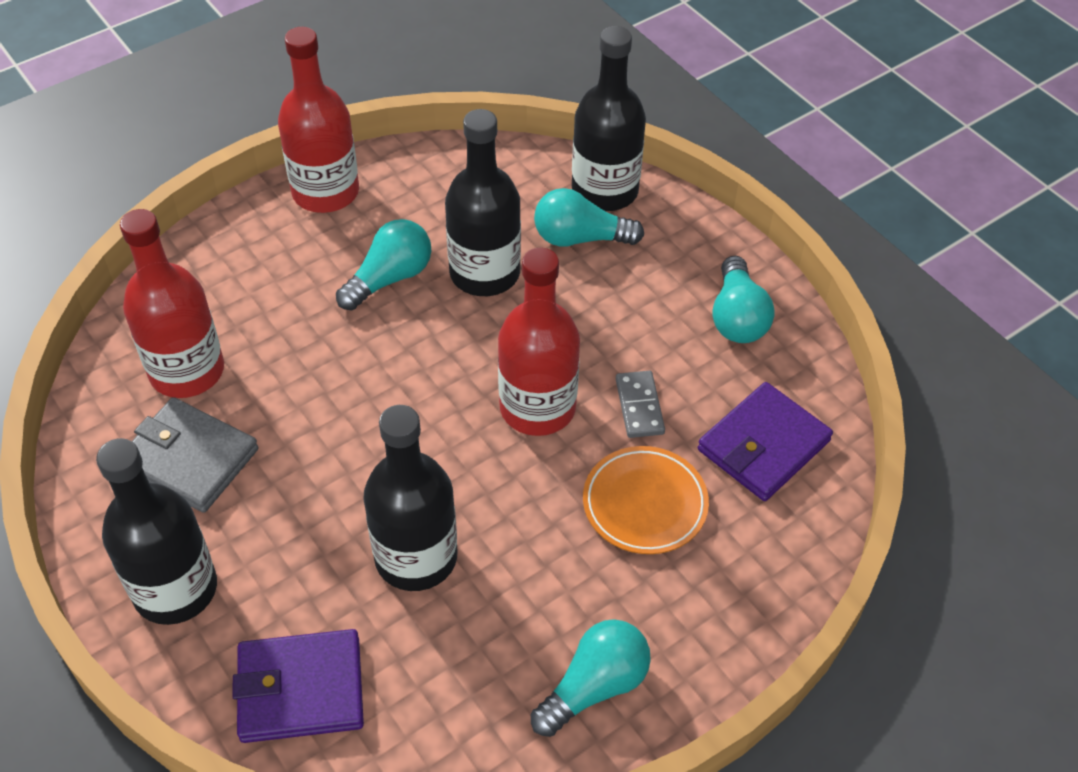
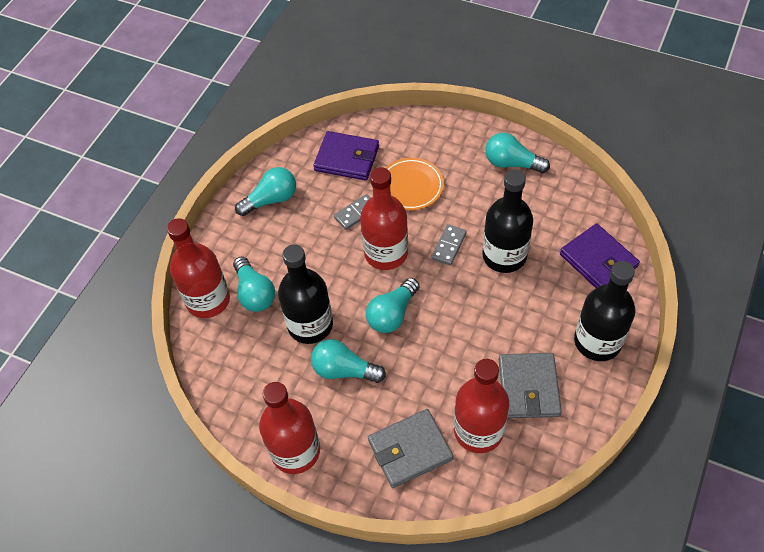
camera: 115 degrees left, 5 degrees up
(229, 292) = (410, 450): none -> grey wallet
(429, 366) = (392, 314): none -> turquoise light bulb
(490, 493) = (449, 246): none -> grey domino
(605, 190) = (208, 300): black bottle -> red bottle

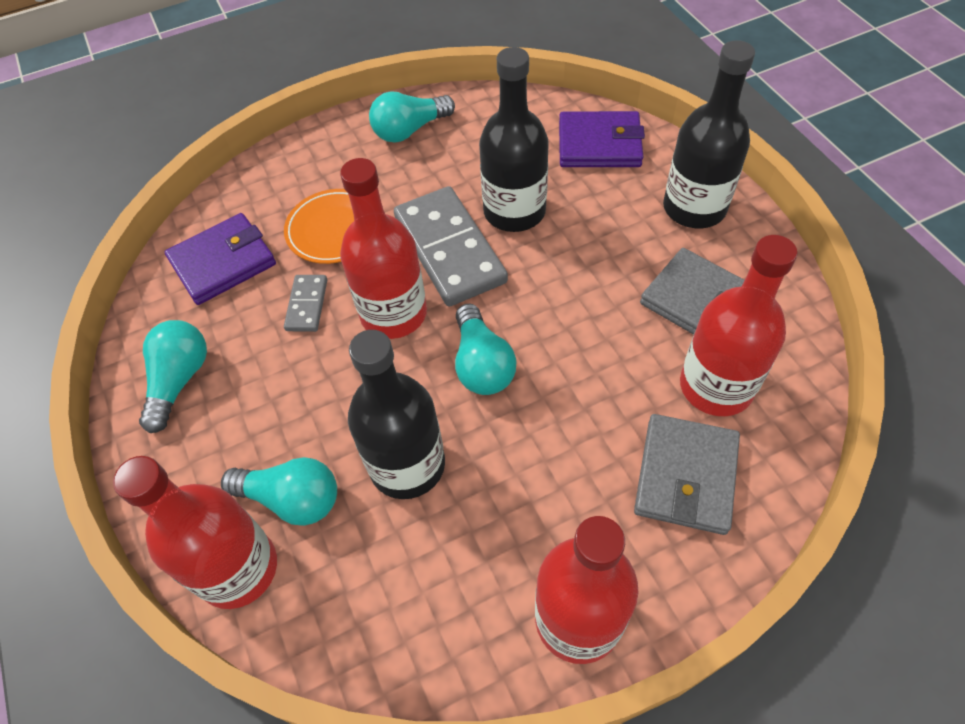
camera: 50 degrees left, 0 degrees up
(344, 370) = (509, 472): turquoise light bulb -> none
(449, 246) = (450, 249): grey domino -> grey domino, size x2.10

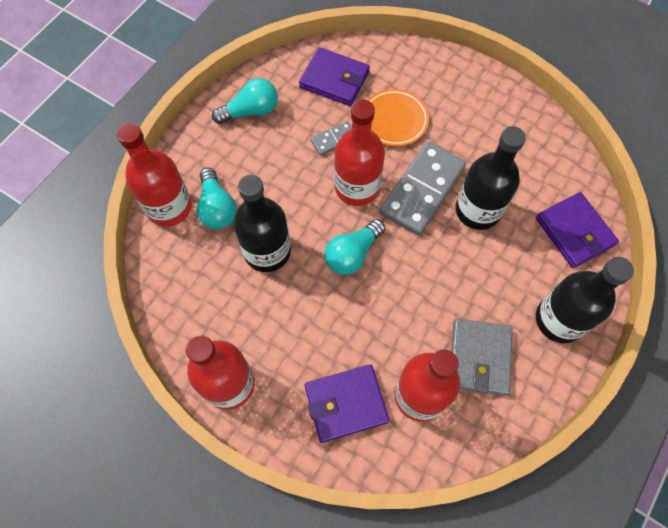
camera: 55 degrees right, 10 degrees up
(409, 130) = (502, 112): turquoise light bulb -> none
(685, 476) = (346, 403): grey wallet -> purple wallet

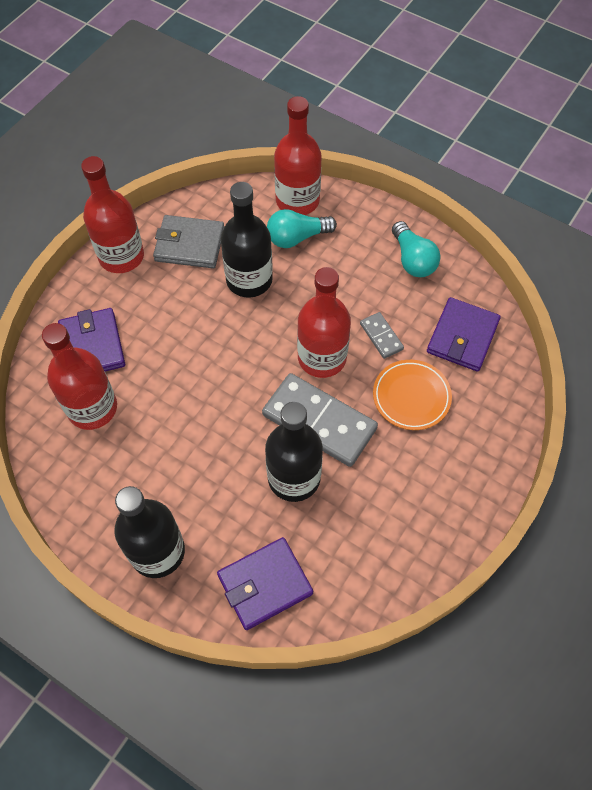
camera: 90 degrees right, 5 degrees down
(352, 254) = (244, 353): turquoise light bulb -> none
(479, 357) = (124, 465): grey wallet -> grey wallet (189, 244)

